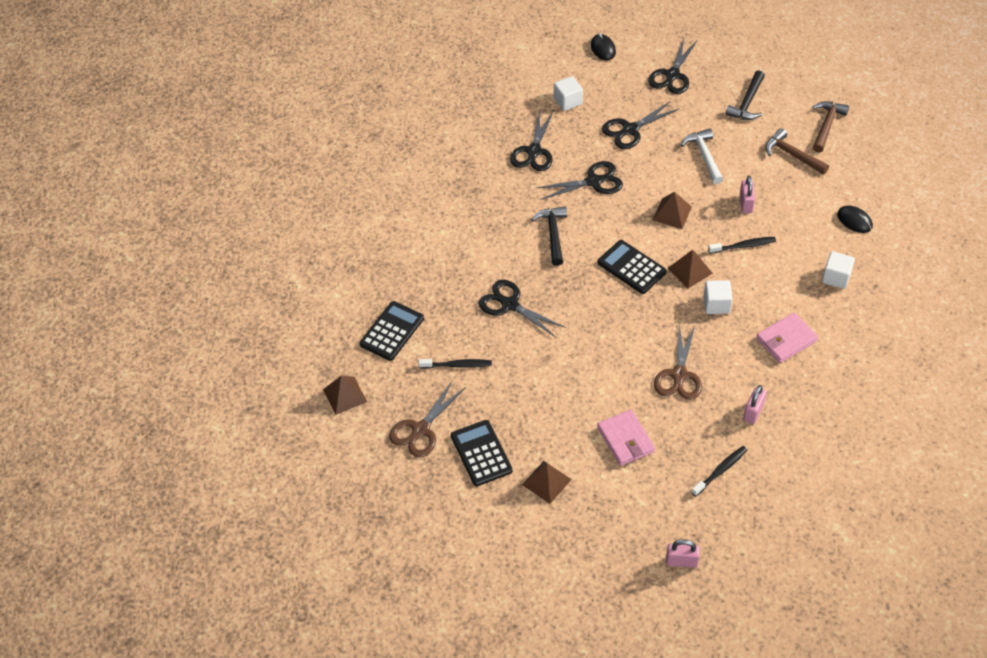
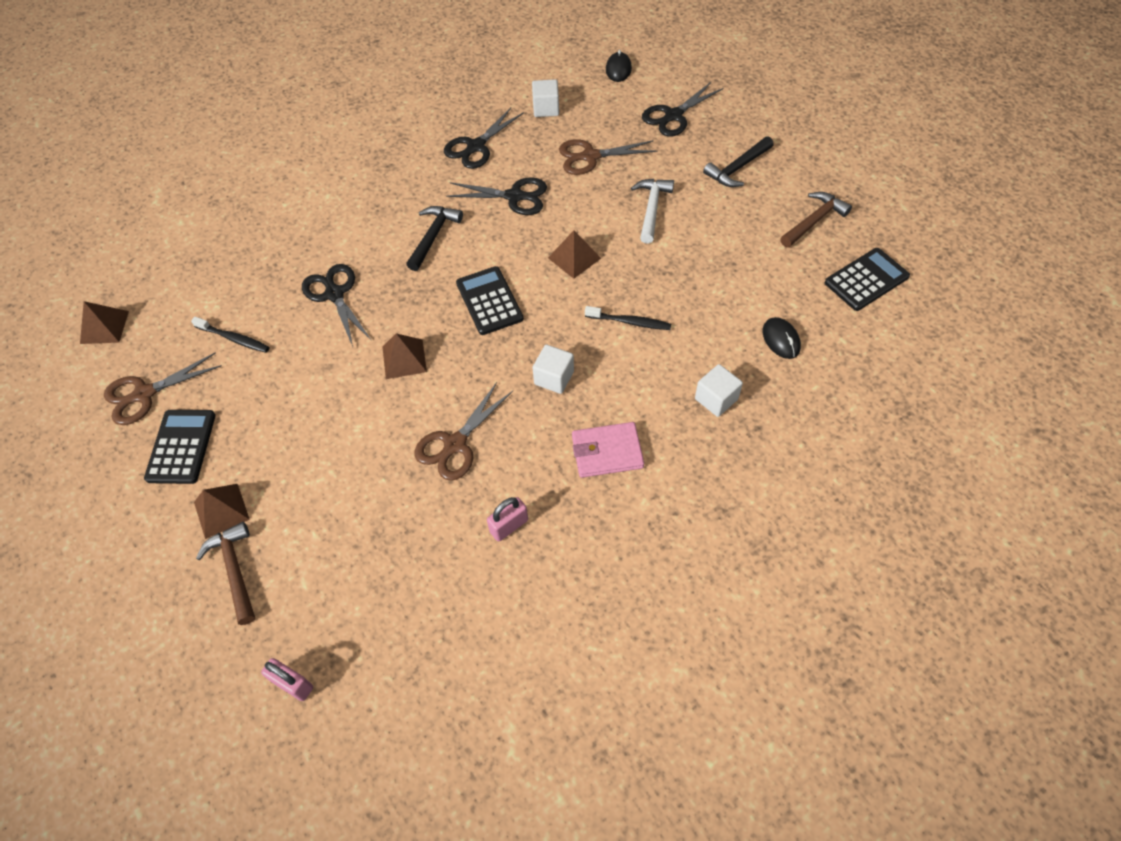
camera: 25 degrees right, 5 degrees up
(392, 331) = (200, 278): black calculator -> black calculator (866, 280)
(625, 440) = (341, 497): pink wallet -> none
(630, 130) = (590, 156): black scissors -> brown scissors
(689, 270) = (550, 328): brown pyramid -> brown pyramid (404, 359)
(720, 471) = (420, 584): black toothbrush -> none
(746, 203) = (664, 276): pink padlock -> none
(792, 155) = (753, 240): brown hammer -> brown hammer (235, 570)

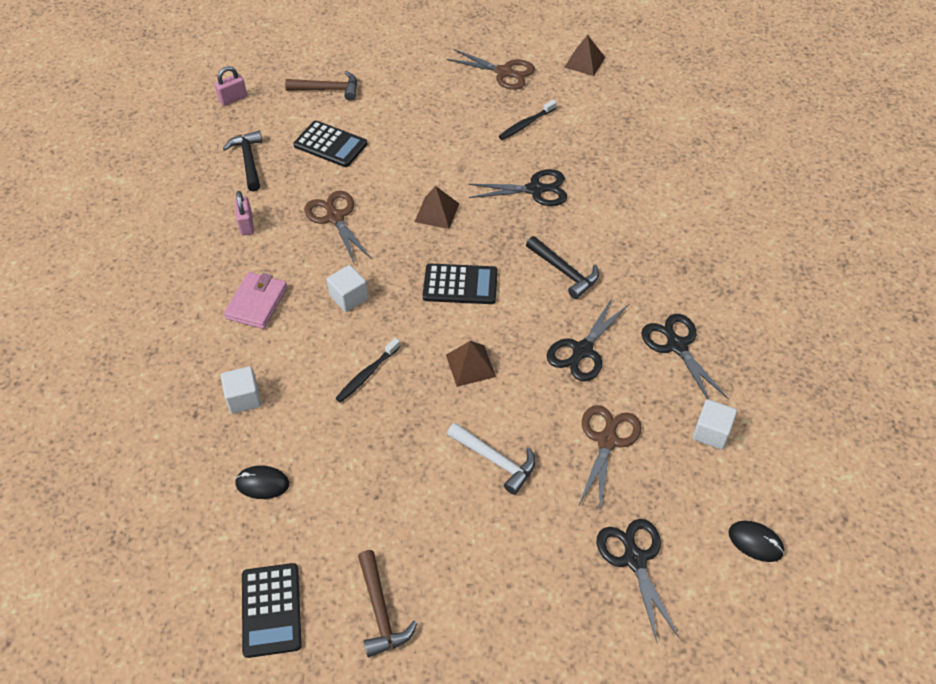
camera: 115 degrees right, 5 degrees down
(144, 394) = (504, 72): brown scissors -> brown scissors turned 120 degrees clockwise
(181, 447) = (443, 82): black calculator -> black calculator (330, 145)
(221, 510) = (377, 91): brown pyramid -> none
(737, 168) = (507, 580): black hammer -> black hammer (248, 161)

